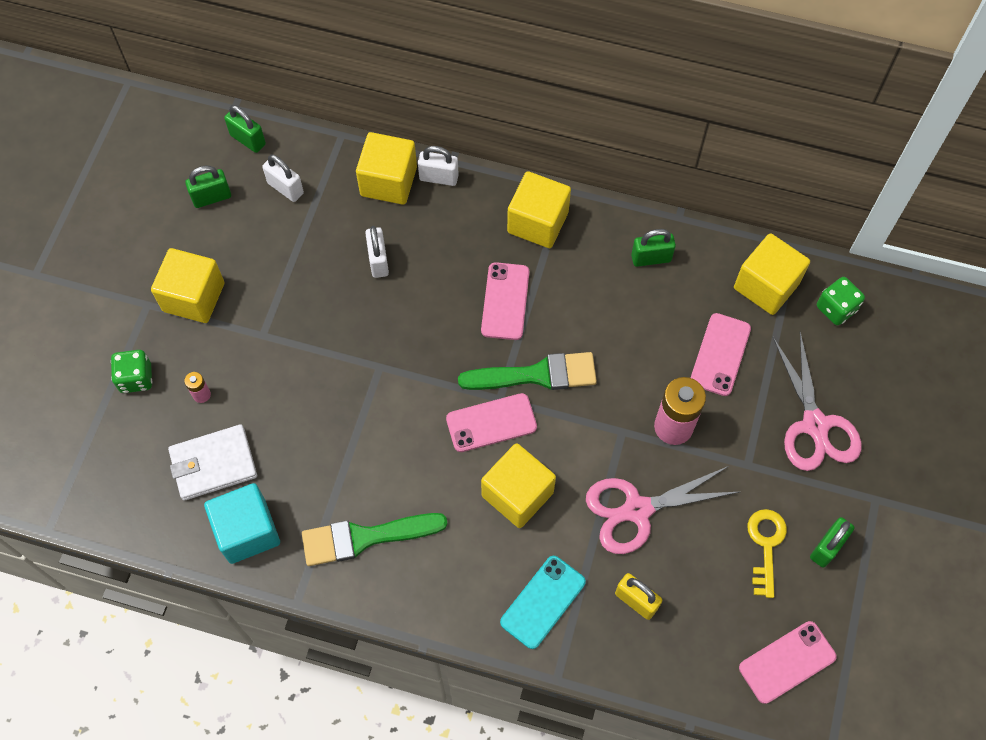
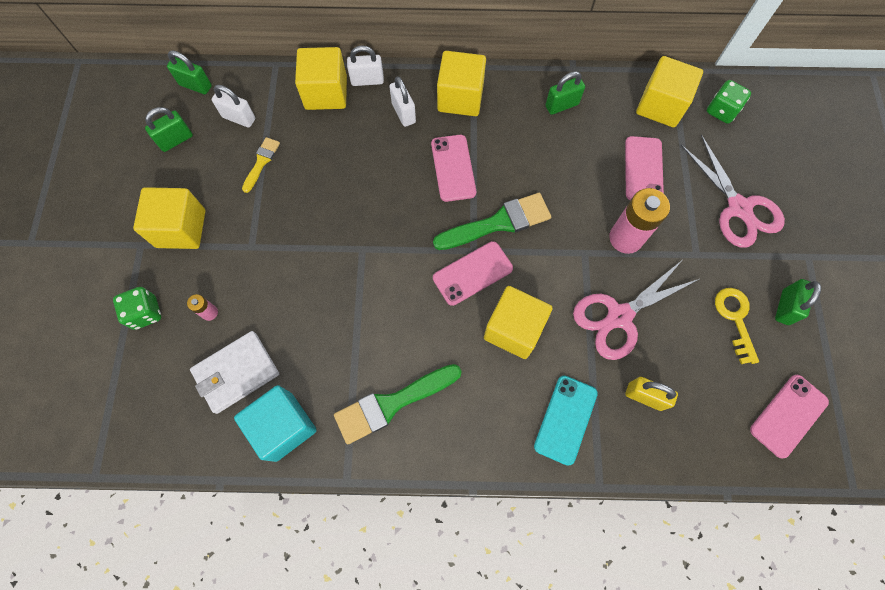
camera: 15 degrees left, 5 degrees up
(297, 244) = (261, 162): none -> yellow brush
(378, 261) = (335, 160): white padlock -> white padlock (403, 113)

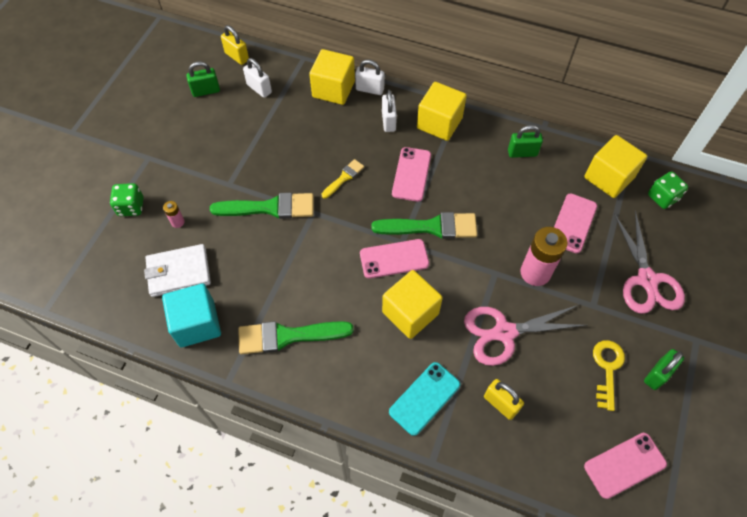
camera: 20 degrees right, 10 degrees down
(181, 228) = (182, 155): yellow cube -> none
(195, 85) = (237, 56): green padlock -> yellow padlock
(261, 162) = (262, 125): yellow brush -> yellow brush (344, 178)
(310, 259) = (269, 207): none -> green brush

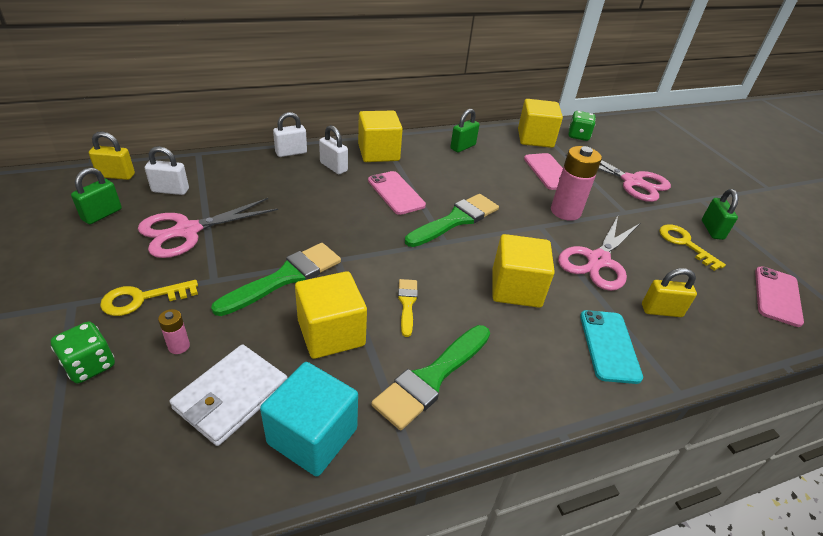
camera: 45 degrees left, 20 degrees down
(183, 175) = (142, 299): none -> yellow key
(243, 133) = (187, 231): none -> pink scissors
(333, 89) = (255, 164): yellow cube -> yellow cube (331, 333)
(344, 178) = (337, 220): yellow brush -> yellow brush (407, 304)
(394, 259) = (453, 257): pink phone -> none

